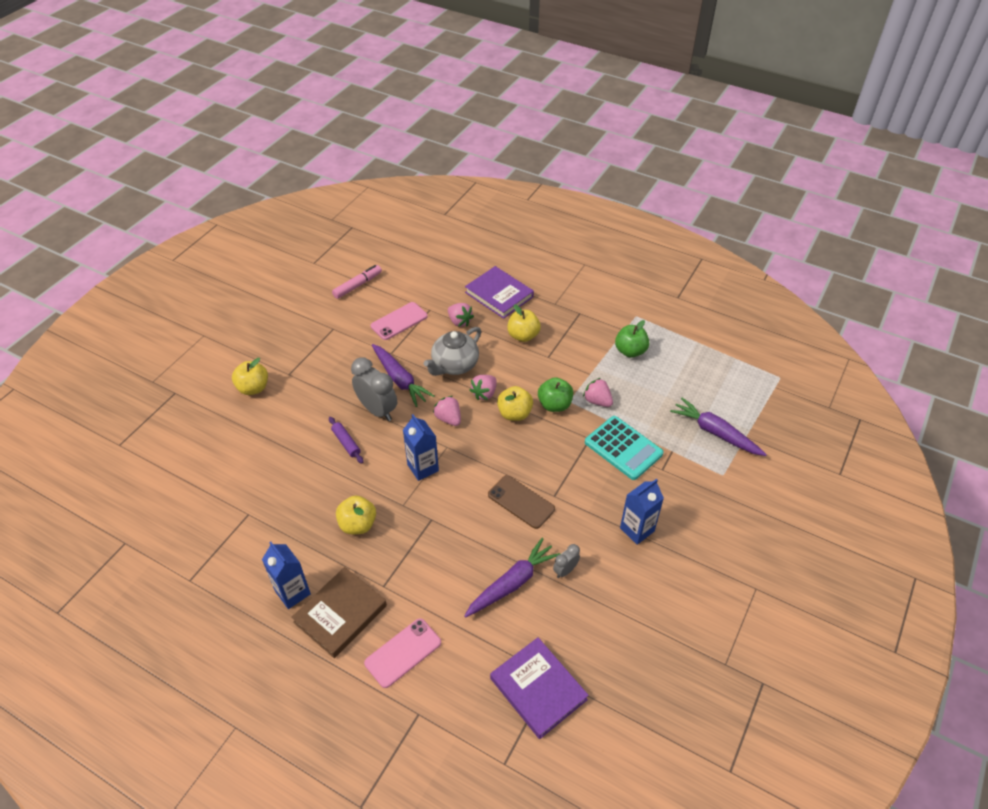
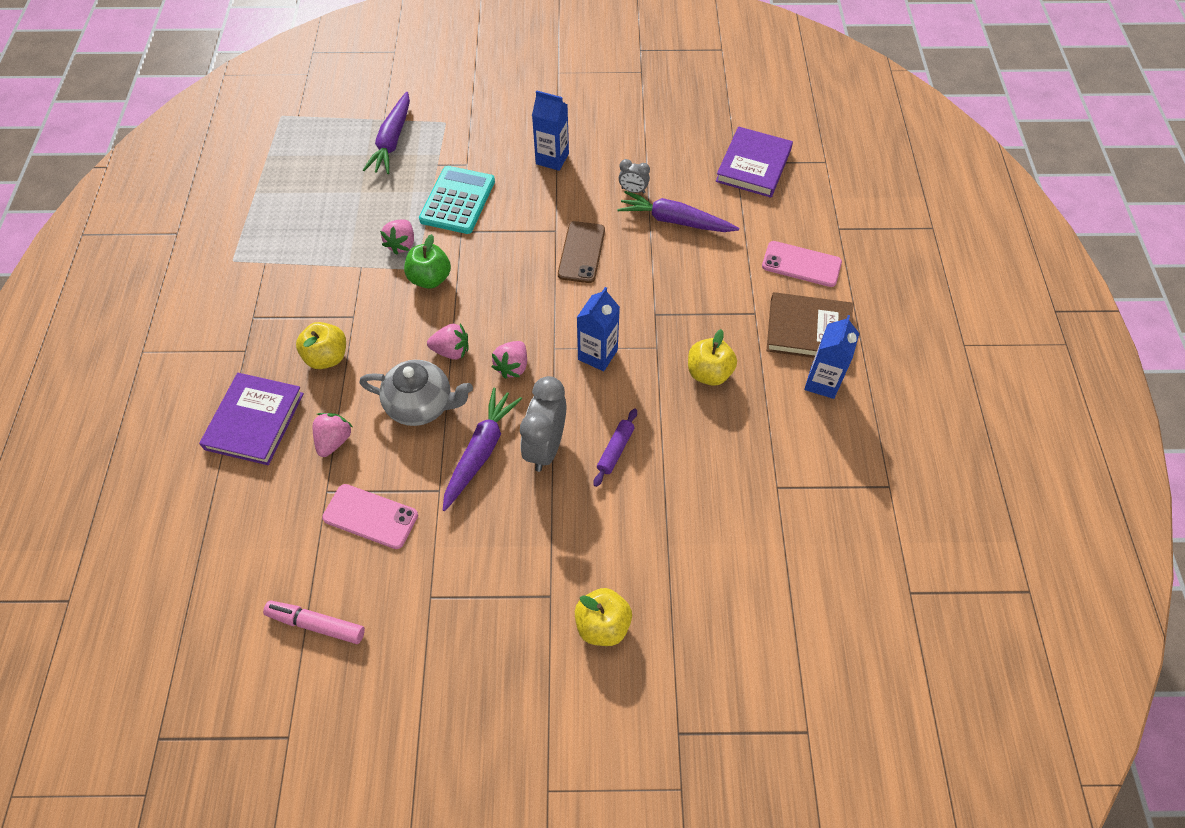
camera: 120 degrees left, 10 degrees up
(514, 413) = (466, 308): yellow apple -> none
(630, 351) = (302, 244): green apple -> none

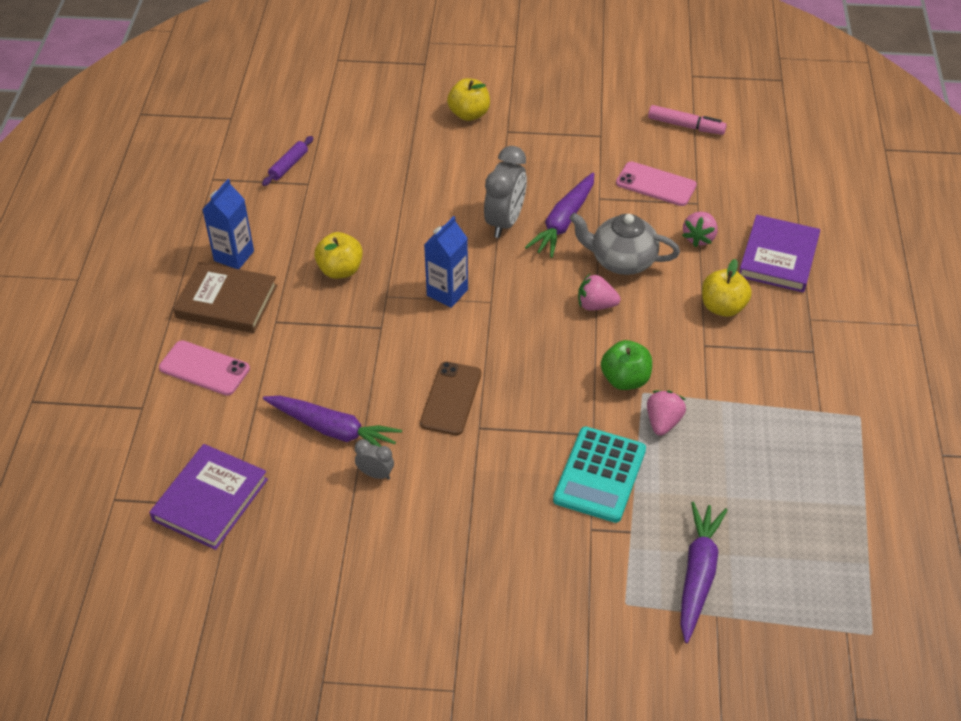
camera: 175 degrees left, 10 degrees down
(512, 367) = (533, 287): pink strawberry -> none
(552, 159) = (475, 529): blue carton -> none
(615, 450) = (442, 216): purple rolling pin -> purple rolling pin (288, 165)

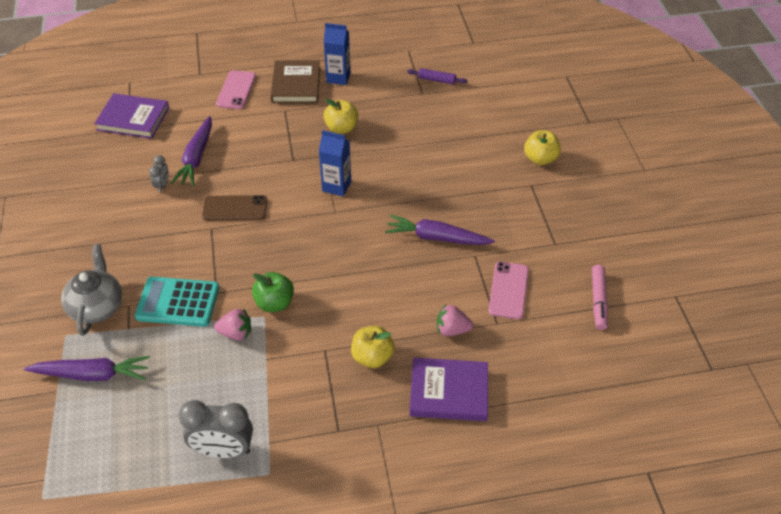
camera: 75 degrees right, 0 degrees up
(505, 222) = (423, 203): grey clock -> grey clock (223, 450)
(596, 305) = (349, 273): pink strawberry -> none
(621, 261) = (405, 281): grey teapot -> grey teapot (97, 307)

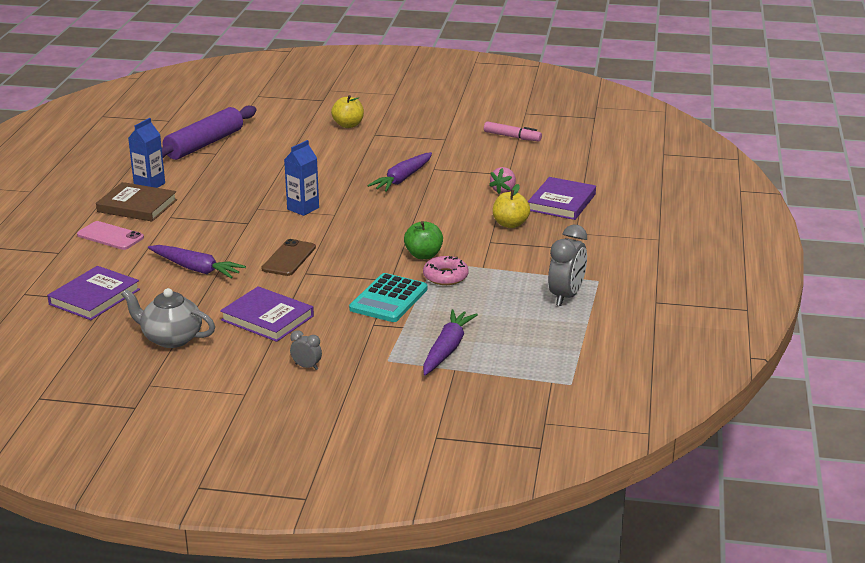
camera: 70 degrees left, 20 degrees down
(97, 307) = (364, 340): grey teapot -> grey teapot (171, 338)
(123, 230) = (267, 318): none -> purple book
(162, 185) = (220, 291): grey clock -> grey clock (306, 367)
(236, 333) = (445, 276): pink strawberry -> pink donut
(341, 128) = (226, 195): yellow apple -> none
(436, 80) = (204, 144): purple rolling pin -> purple rolling pin, size x2.40
(508, 290) = (479, 164): pink phone -> none

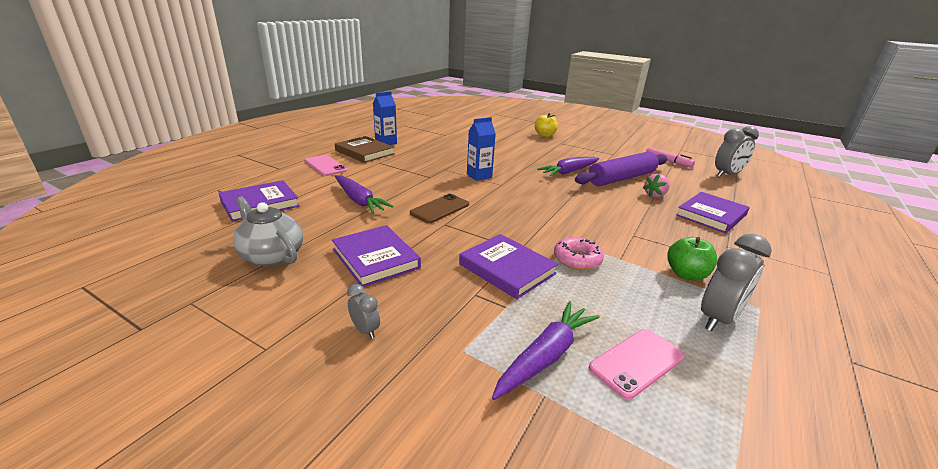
camera: 20 degrees right, 0 degrees up
(204, 144) = (442, 129): purple rolling pin -> purple rolling pin (621, 178)
(388, 299) = (507, 269): turquoise calculator -> purple book
(423, 255) = (562, 233): green apple -> green apple (686, 274)
(510, 224) = (657, 223): yellow apple -> none
(510, 337) = (636, 362): none -> pink phone
(579, 143) = (727, 175): none -> grey clock

